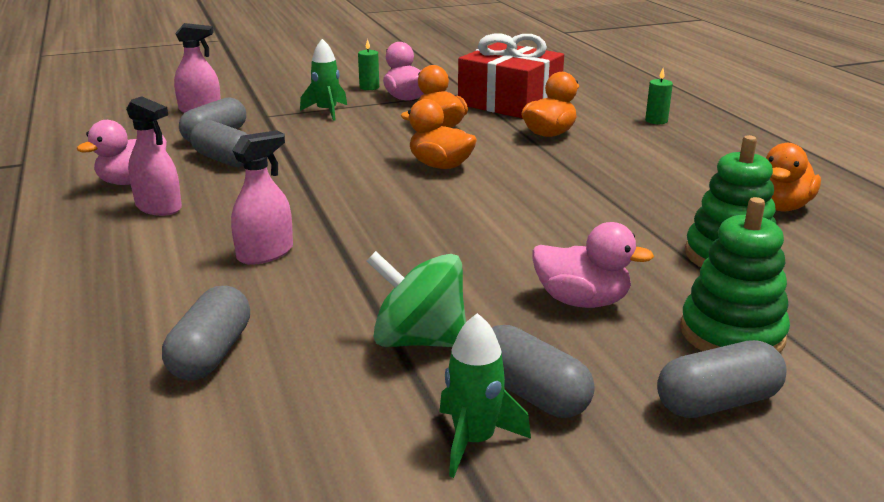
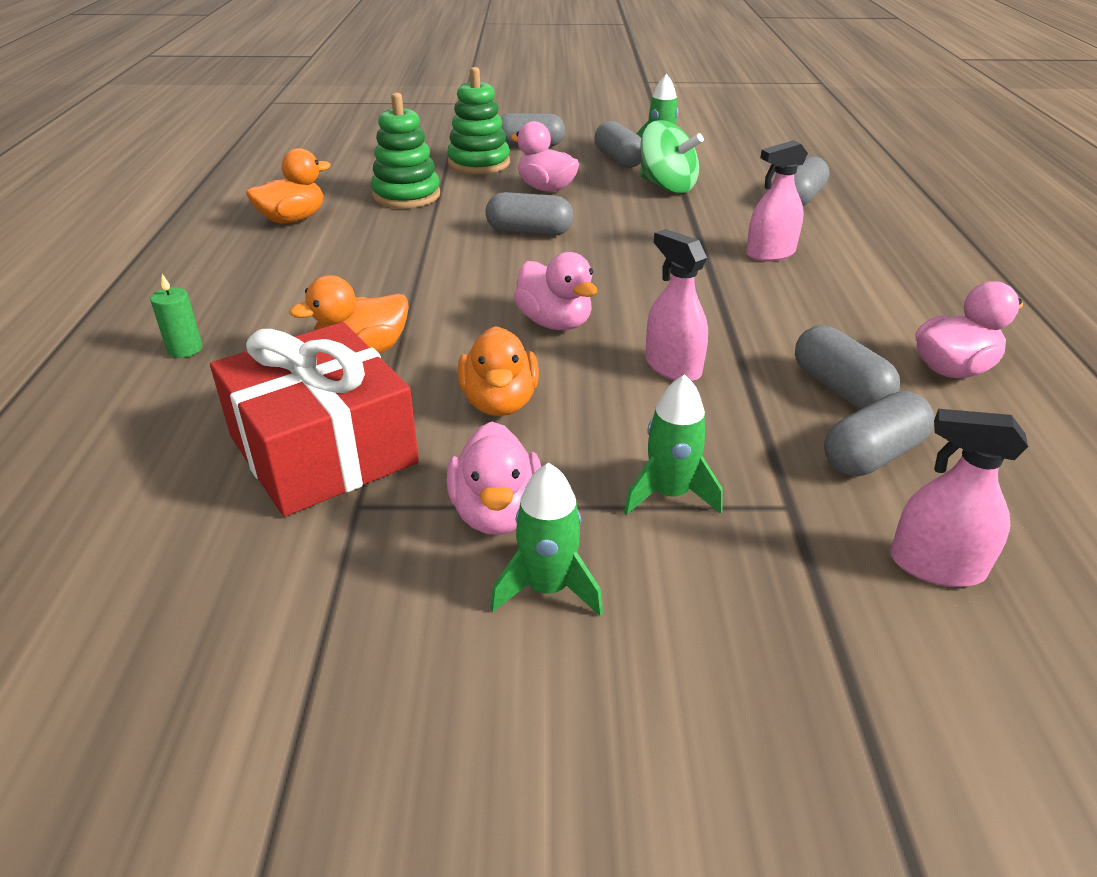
camera: 160 degrees left, 10 degrees up
(158, 207) = (896, 321): pink spray bottle -> pink spray bottle (672, 367)
(369, 87) = (547, 588): green candle -> green rocket
(440, 165) = (555, 323): orange duck -> pink duck
(535, 234) = (529, 232): none -> grey capsule

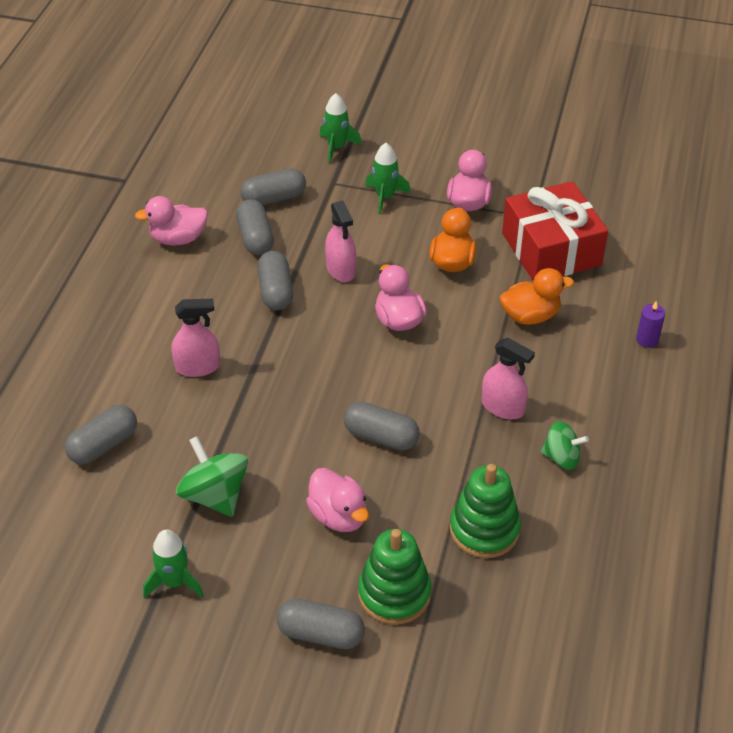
camera: 165 degrees left, 10 degrees up
(185, 349) = (647, 339): green candle -> purple candle
(293, 219) = (596, 501): orange duck -> none
(326, 240) = (561, 457): none -> green spinning top
(547, 588) = (455, 169): green rocket -> green rocket (337, 147)
(618, 160) = (233, 569): grey capsule -> grey capsule (276, 291)
(936, 566) = (292, 151): pink spray bottle -> pink spray bottle (502, 407)

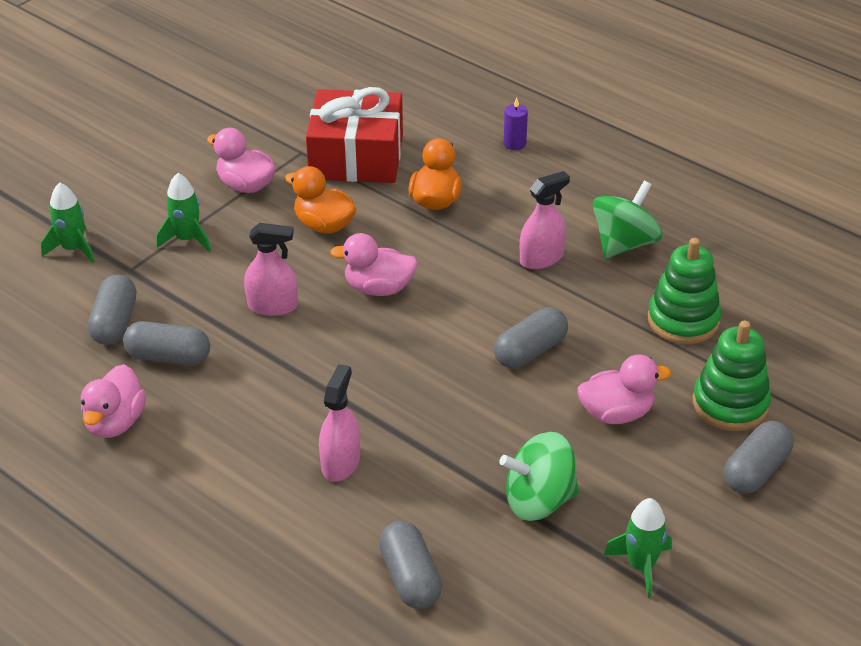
camera: 65 degrees left, 5 degrees down
(276, 291) = (268, 365): grey capsule -> none
(561, 457) = (624, 243): green spinning top -> green spinning top, size x1.54

